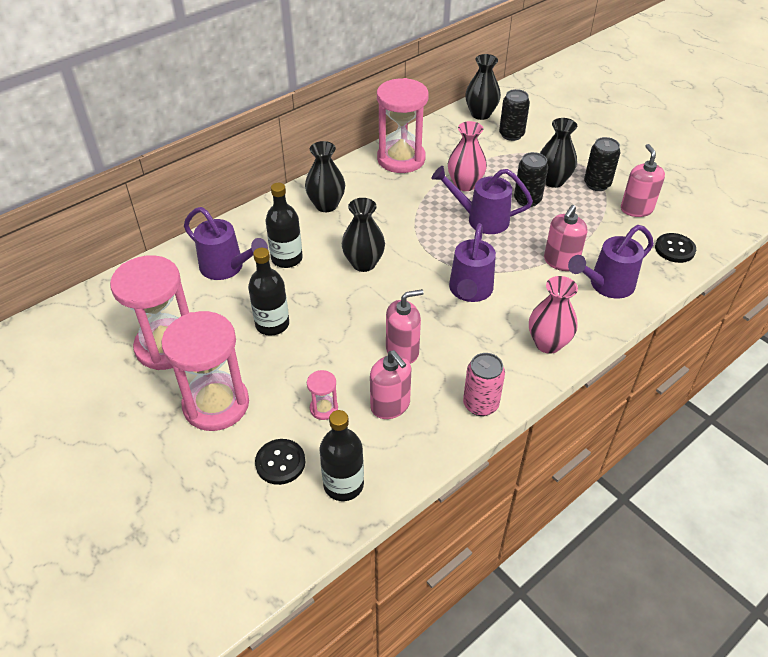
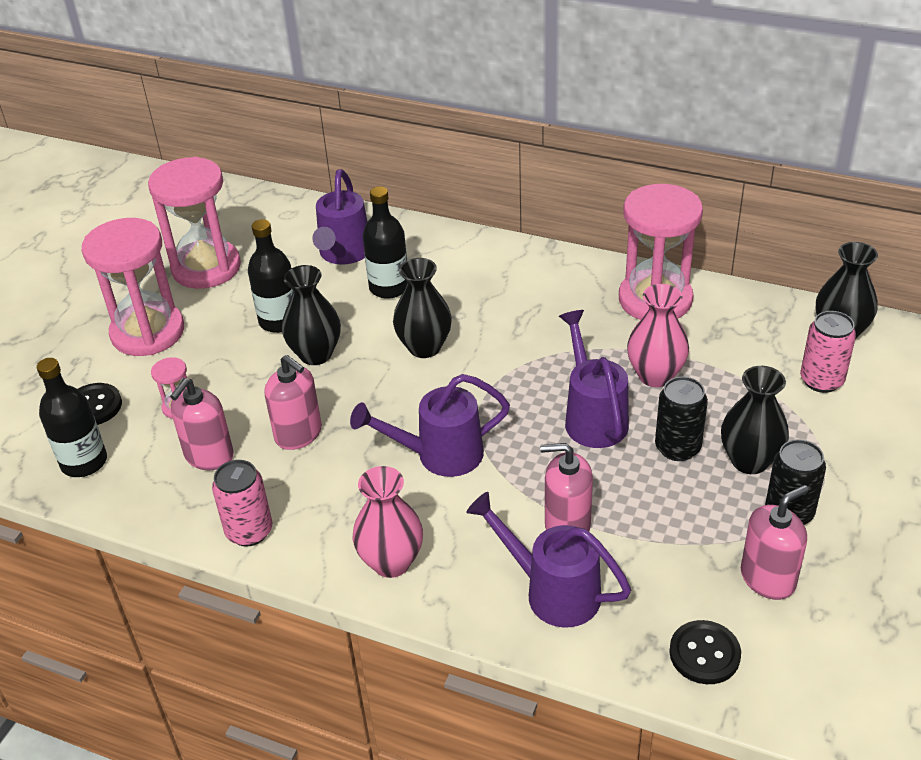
camera: 65 degrees right, 5 degrees down
(326, 205) = (506, 277): black vase -> black vase (316, 354)
(511, 135) = (821, 380): black can -> pink can

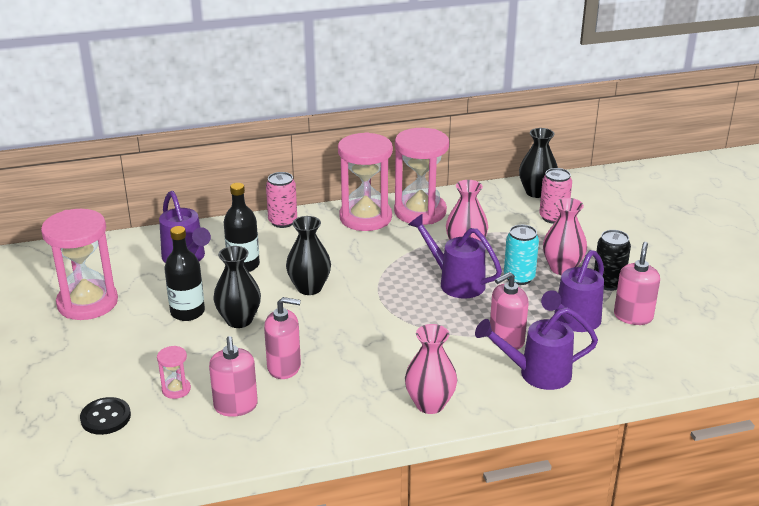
camera: 40 degrees left, 10 degrees down
(84, 462) = (143, 452): black bottle -> none
(148, 332) = (91, 357): pink hourglass -> pink hourglass (365, 218)
(249, 531) = (319, 432): pink can -> pink can (282, 222)
(440, 455) = (390, 338): purple watering can -> purple watering can (573, 321)
(677, 448) = (519, 278): black can -> turquoise can
(704, 654) = (644, 363): black button -> none
(749, 461) = (562, 268): black vase -> pink vase

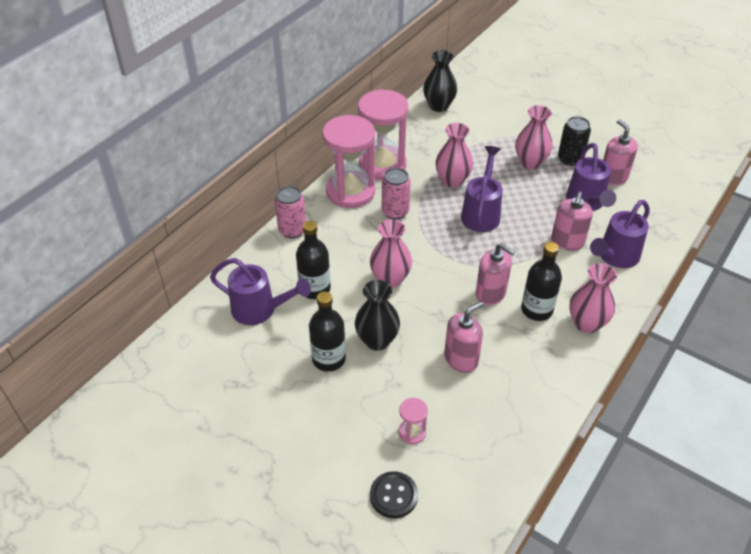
camera: 40 degrees left, 15 degrees up
(87, 303) = (234, 404): pink hourglass -> none
(235, 406) = (471, 415): pink soap dispenser -> pink soap dispenser (490, 293)
(309, 288) = (390, 279): black vase -> pink vase
(399, 371) = (536, 310): none -> black bottle
(456, 282) = (481, 213): purple watering can -> purple watering can turned 105 degrees clockwise
(519, 278) = (514, 186): turquoise can -> none
(553, 217) = (475, 122): pink can -> pink can (395, 212)

